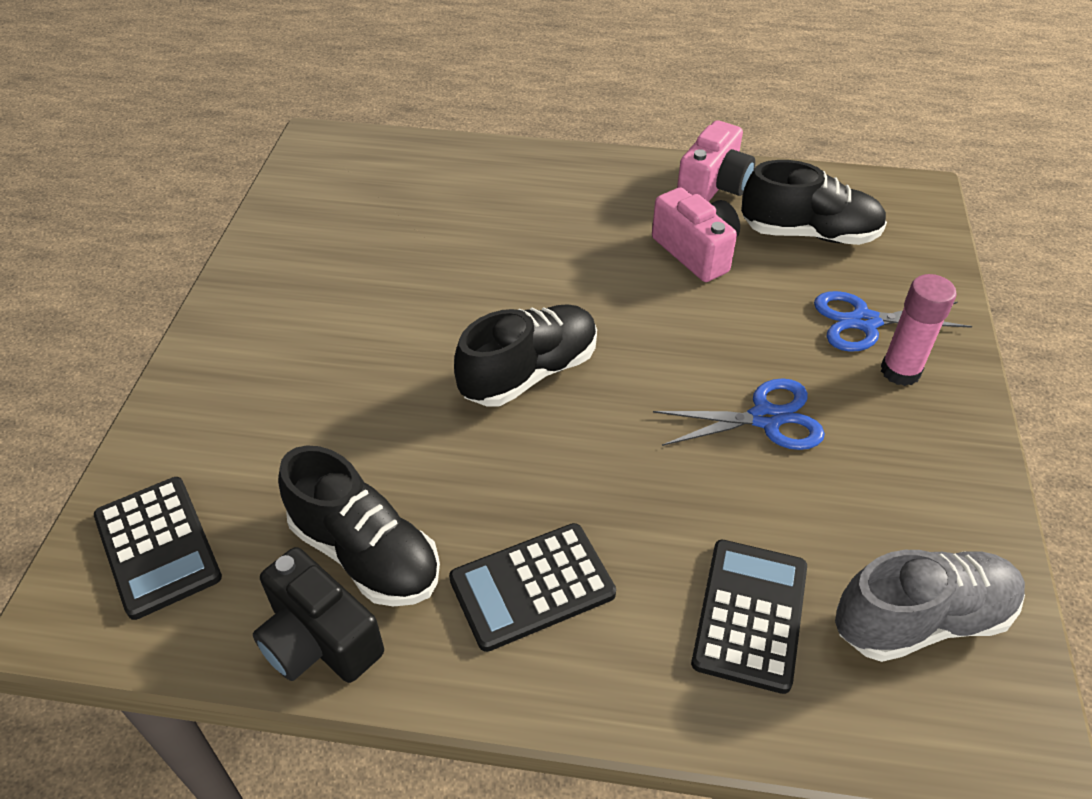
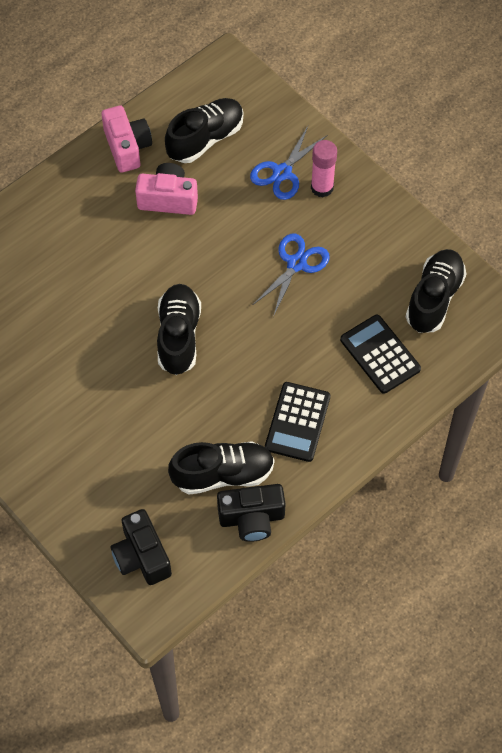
camera: 50 degrees left, 15 degrees up
(157, 547) = (142, 556): black calculator -> black camera
(921, 619) = (434, 298): grey shoe -> black shoe

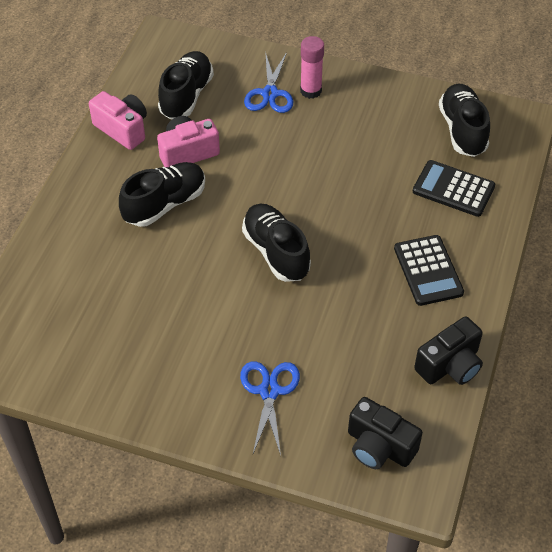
camera: 30 degrees left, 10 degrees down
(223, 474) = (398, 342): black shoe -> black shoe (165, 204)
(296, 264) = (333, 153): blue scissors -> blue scissors (269, 391)

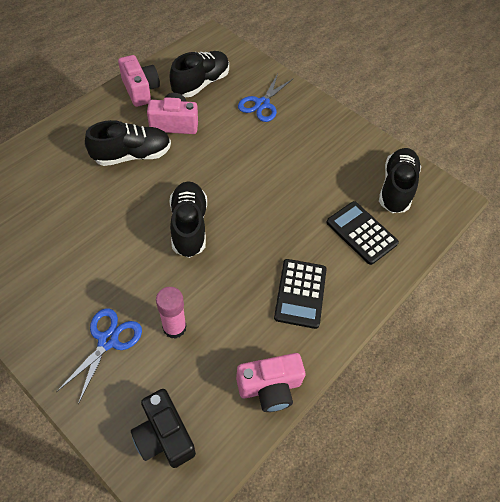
camera: 20 degrees right, 5 degrees up
(311, 91) = (294, 113): pink glue stick -> pink glue stick (174, 327)
(450, 365) = (269, 387): black camera -> pink camera

